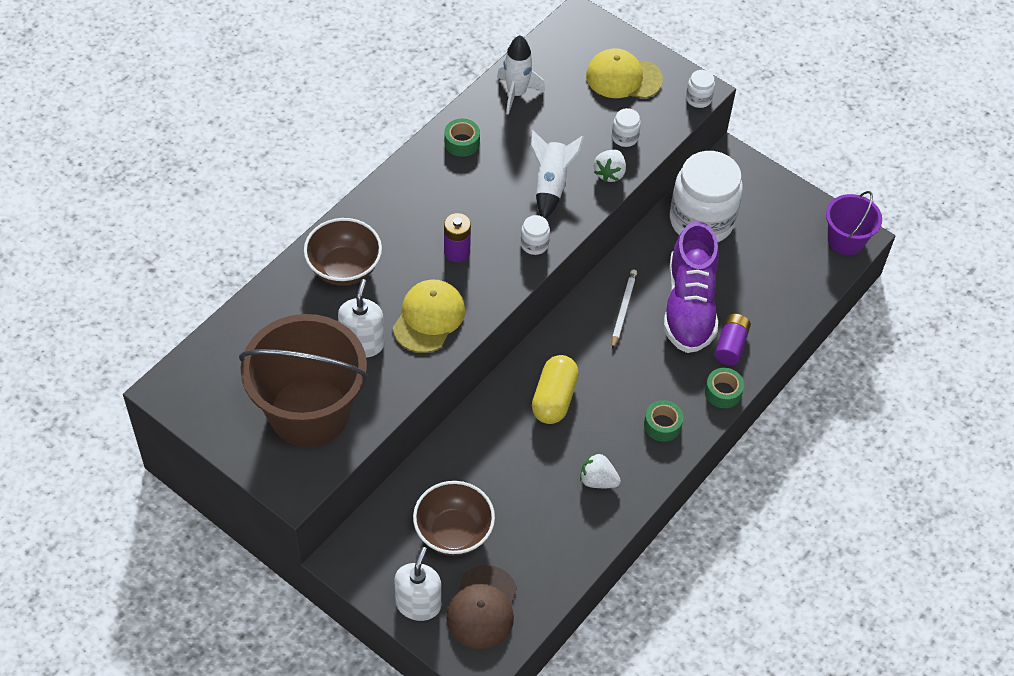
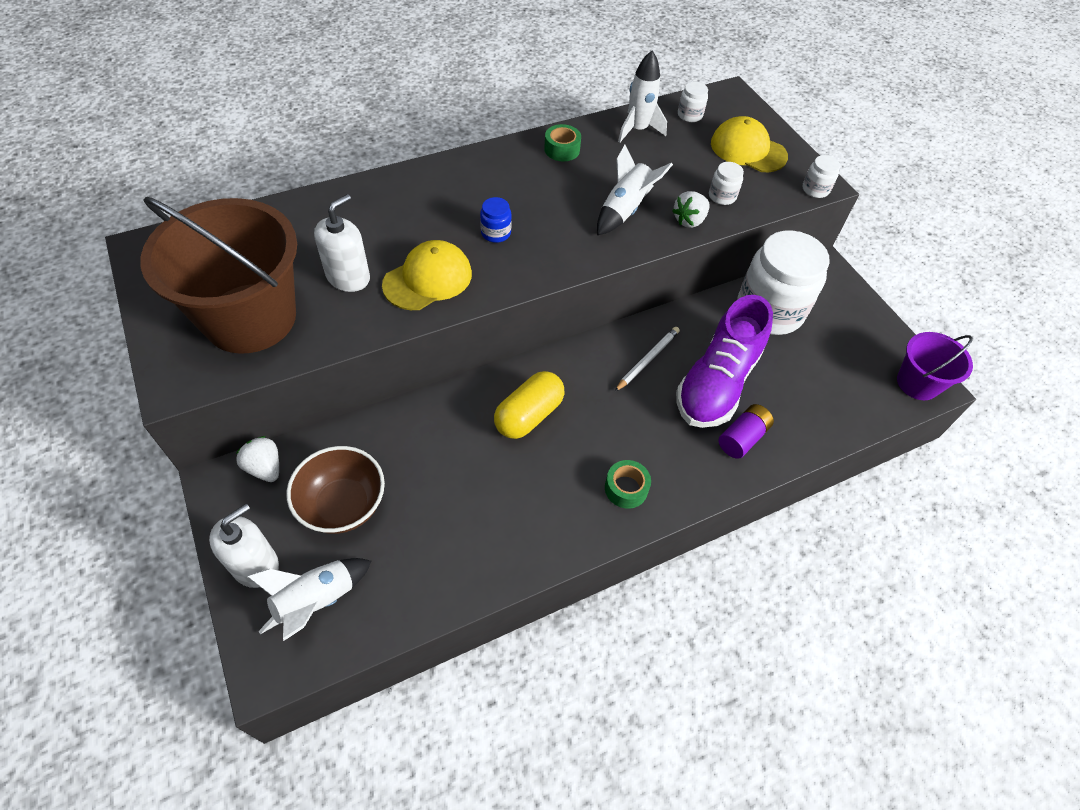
camera: 25 degrees right, 0 degrees up
(344, 268) = (381, 209): brown bowl -> none
(457, 252) = (496, 233): purple battery -> blue jar
(482, 607) = (316, 601): brown cap -> white rocket
(534, 244) = (576, 254): white jar -> white jar (689, 115)
(598, 480) = (524, 517): white strawberry -> white strawberry (265, 468)
(723, 392) = (710, 482): green tape -> none

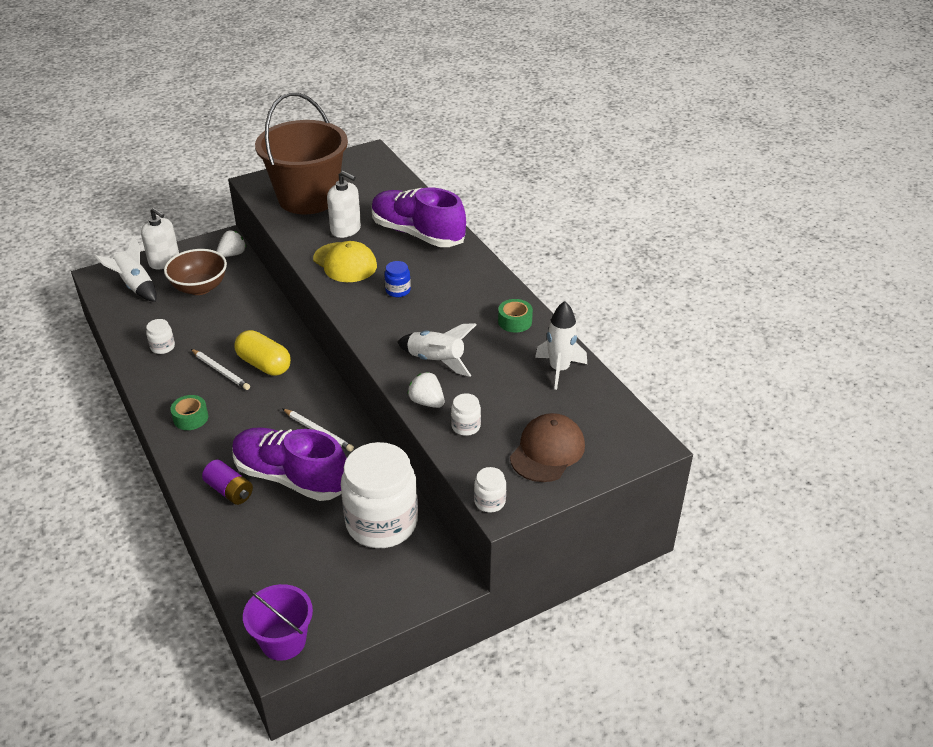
camera: 90 degrees right, 15 degrees down
(377, 210) = (417, 233): none -> purple shoe
(538, 462) = (220, 371): none -> white pencil
(689, 115) = (596, 408): white jar -> white jar (162, 347)
(748, 150) = (547, 451): yellow cap -> brown cap

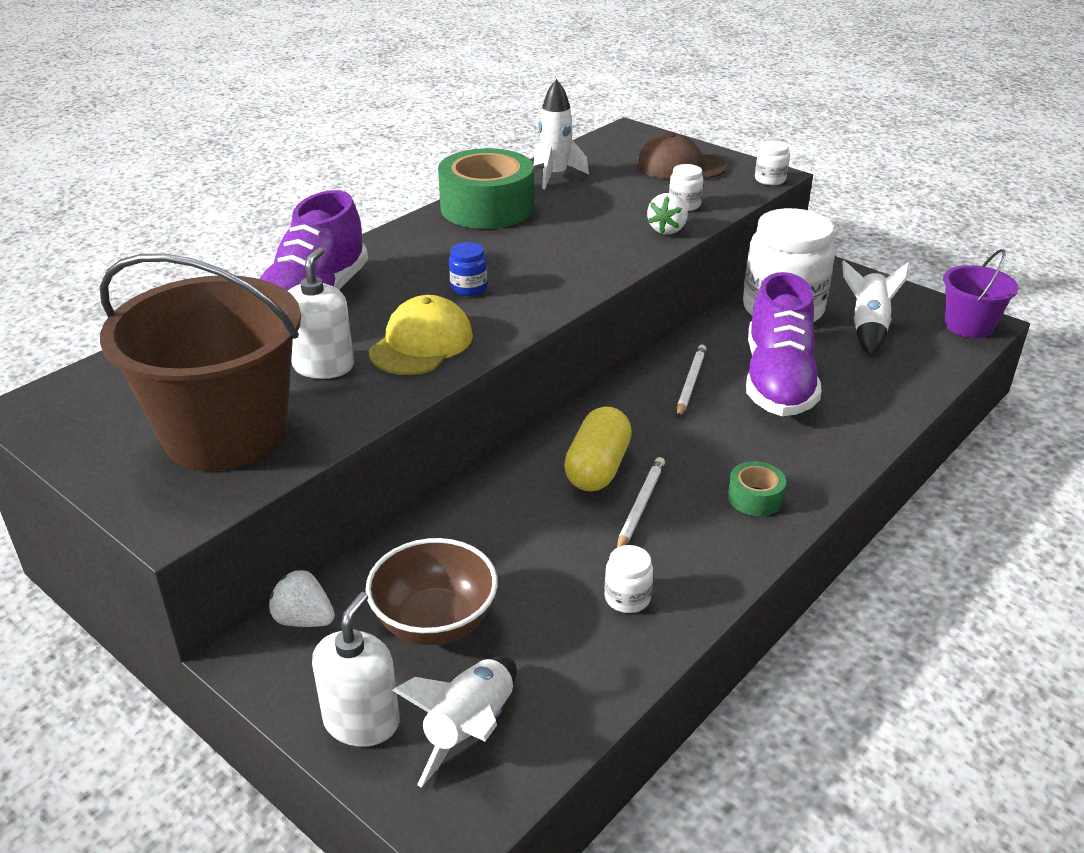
camera: 110 degrees left, 5 degrees down
(229, 491) = (840, 418): purple battery -> none
(436, 361) = (594, 237): white rocket -> white rocket (868, 328)
(515, 321) = (487, 207): green tape -> green tape, size x2.18

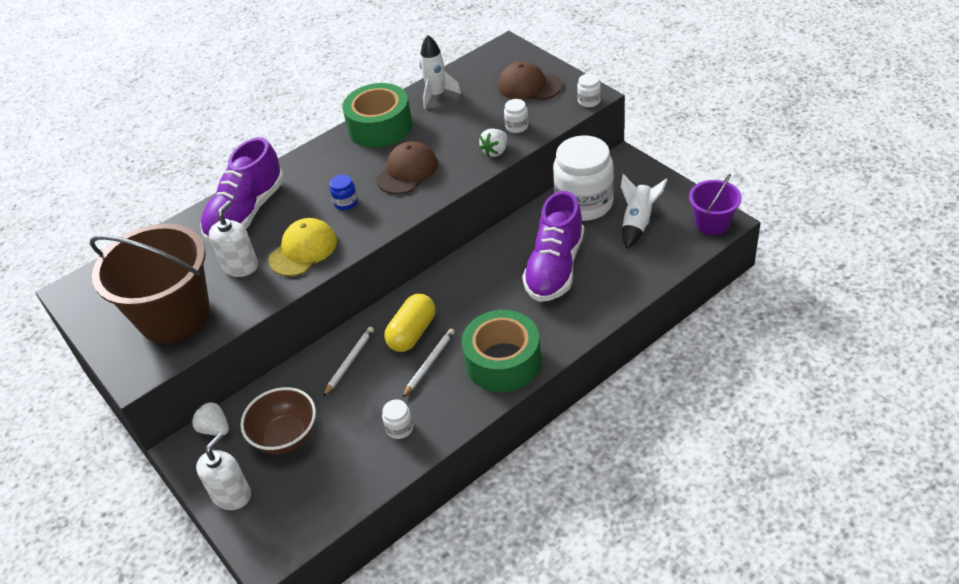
camera: 15 degrees right, 10 degrees up
(470, 729) = (287, 504): white rocket -> none
(548, 252) = (407, 171): none -> brown cap
(690, 383) = (495, 267): white pencil -> white pencil (349, 362)
(755, 498) = (503, 361): green tape -> green tape, size x2.18

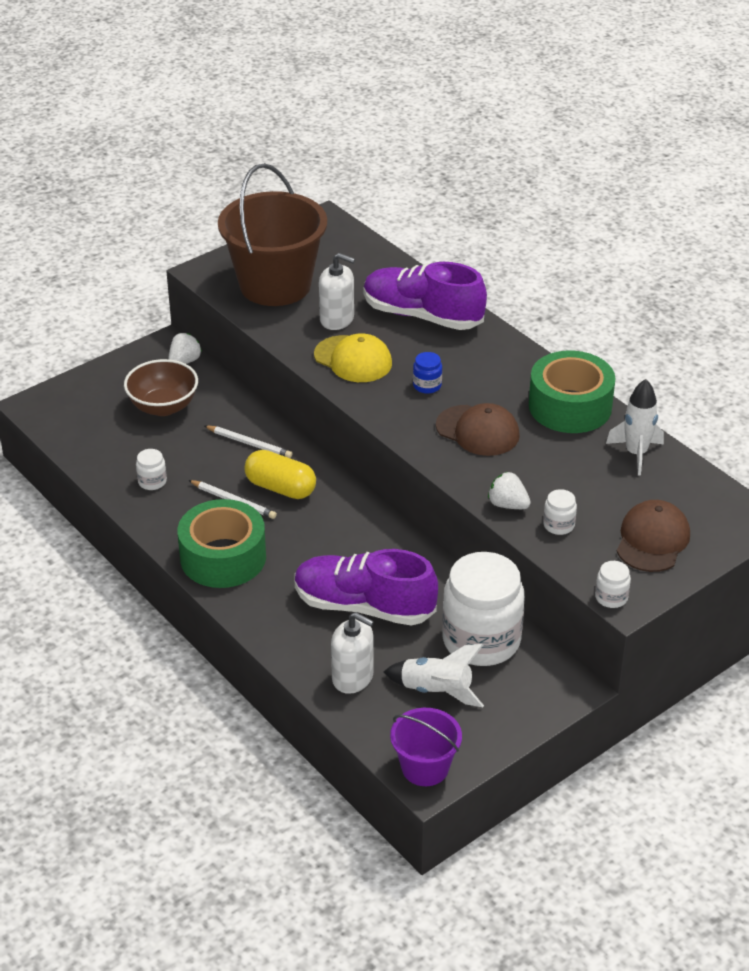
camera: 85 degrees right, 5 degrees down
(232, 495) = (105, 379): white soap dispenser -> white soap dispenser (353, 677)

